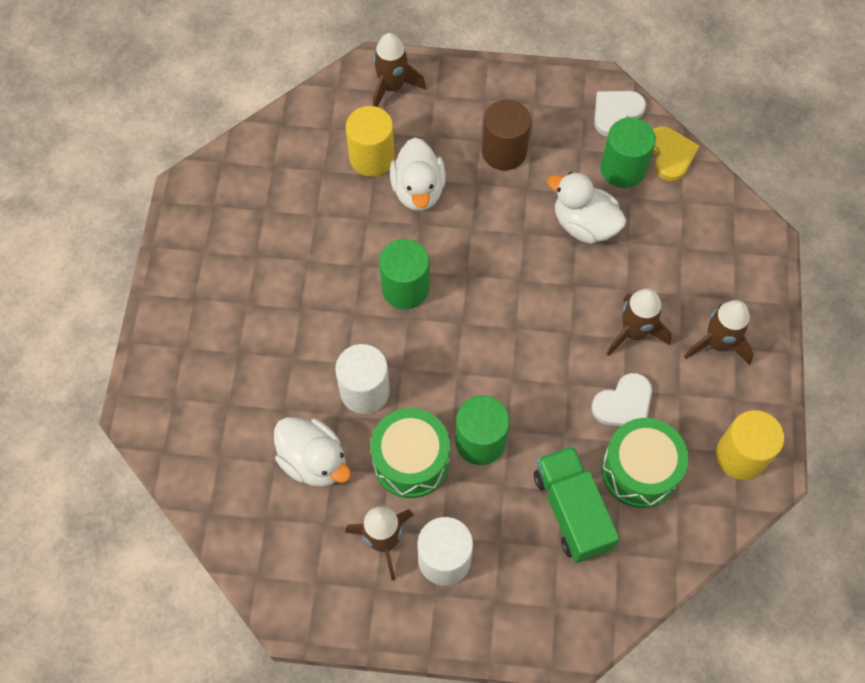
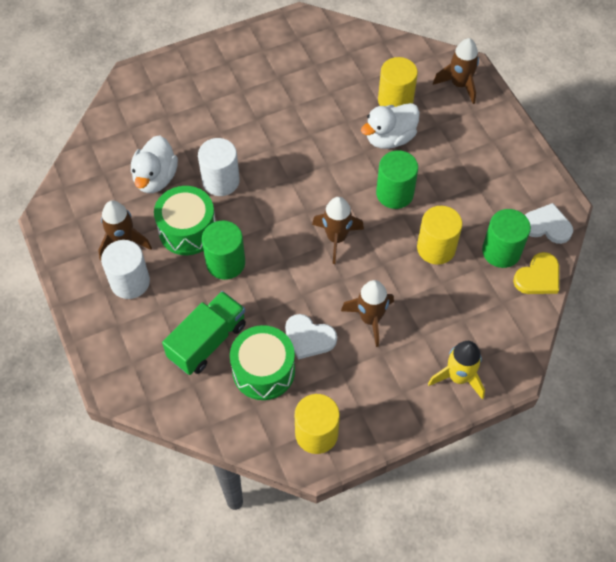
camera: 60 degrees right, 5 degrees down
(405, 288) = (310, 167): green cylinder -> green cylinder (394, 193)
(504, 152) = (458, 172): brown cylinder -> none
(584, 225) = (436, 248): white duck -> yellow cylinder
(717, 343) = (398, 378): brown rocket -> brown rocket (336, 238)
(744, 288) = (458, 377): none -> yellow rocket

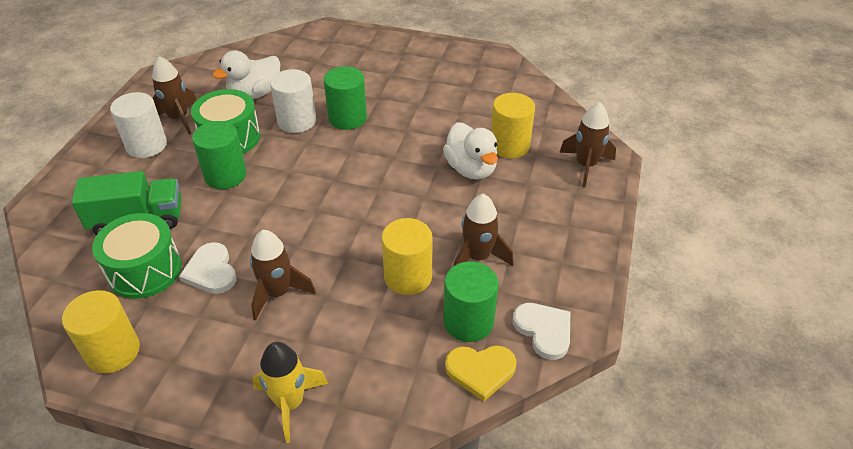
camera: 40 degrees right, 15 degrees down
(336, 238) = (331, 213): brown rocket -> brown rocket (477, 257)
(390, 138) = (471, 169): white duck -> white duck turned 120 degrees counterclockwise
(394, 193) = (424, 211): green cylinder -> green cylinder (347, 118)

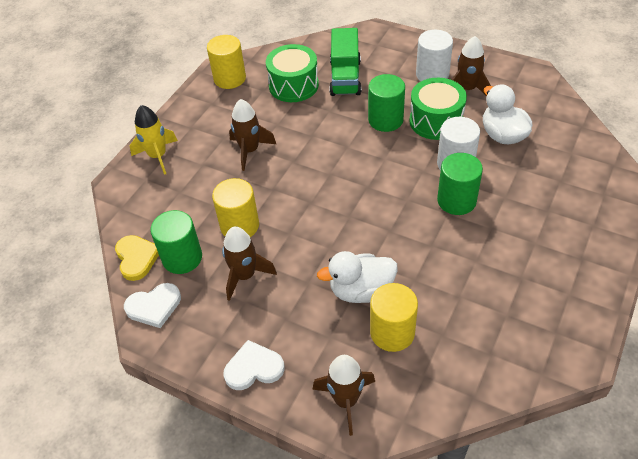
camera: 105 degrees right, 5 degrees up
(211, 271) = (282, 116): white heart -> white heart (253, 368)
(480, 371) = (137, 258): yellow heart -> yellow heart turned 150 degrees clockwise

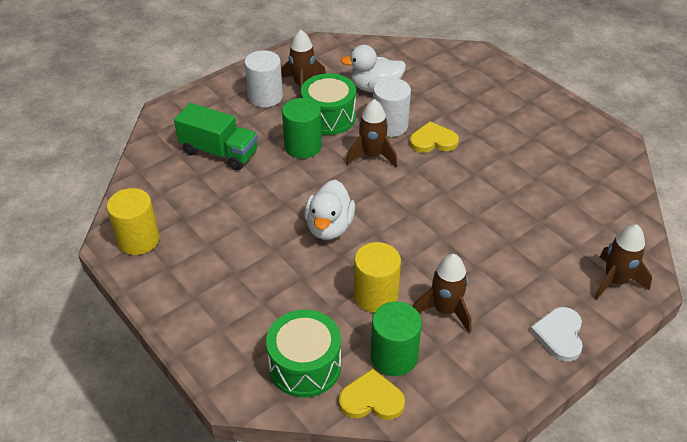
camera: 70 degrees left, 5 degrees down
(154, 306) = (449, 399): white heart -> none
(158, 156) = (219, 340): yellow rocket -> none
(250, 151) = (271, 256): brown rocket -> brown rocket (372, 155)
(293, 85) = (197, 192): green drum -> green drum (305, 366)
(361, 290) = (503, 233): white duck -> white duck (329, 227)
(392, 332) = (556, 229): yellow cylinder -> none
(456, 201) = (433, 141): green cylinder -> yellow heart

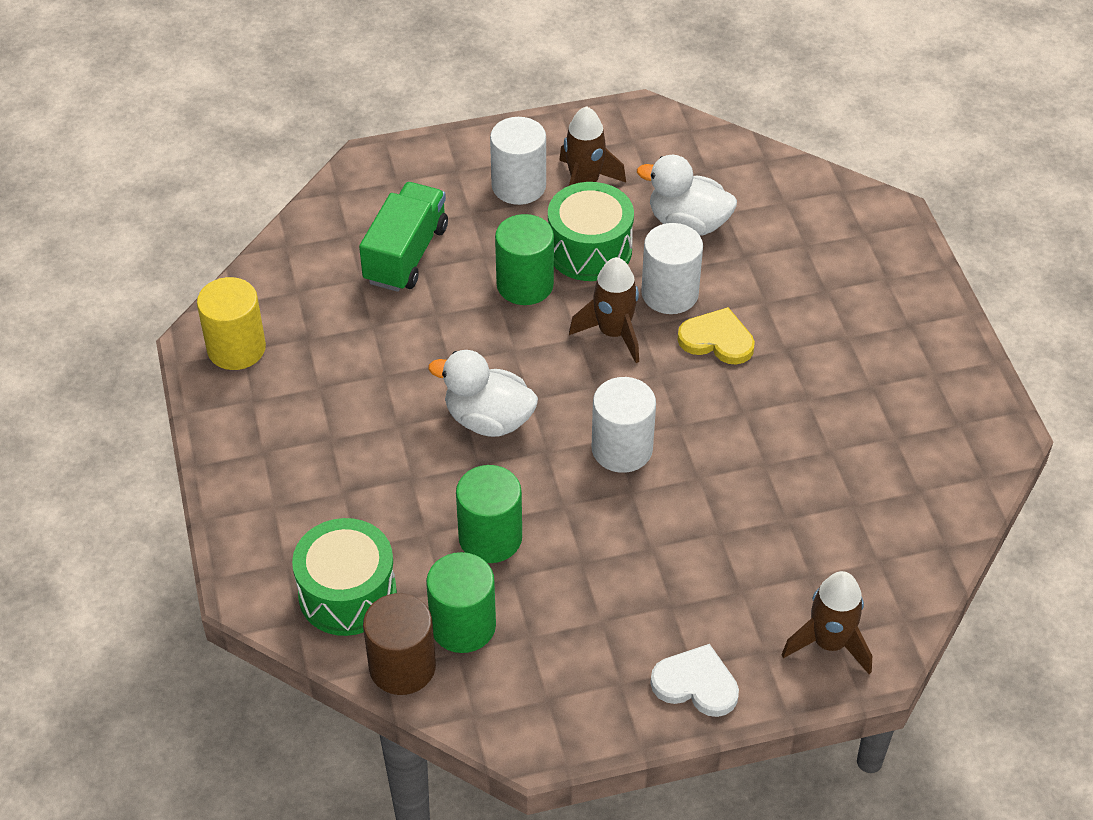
camera: 25 degrees right, 5 degrees up
(219, 152) = (406, 254): green truck -> green truck turned 120 degrees counterclockwise
(329, 227) = (488, 419): white duck -> white duck turned 75 degrees clockwise
(371, 399) = (402, 667): yellow heart -> brown cylinder
(376, 295) = (490, 538): yellow cylinder -> green cylinder
(420, 216) = (622, 449): none -> white cylinder
(445, 310) = (567, 592): brown rocket -> none
(559, 335) = (696, 684): white heart -> white heart turned 75 degrees clockwise

